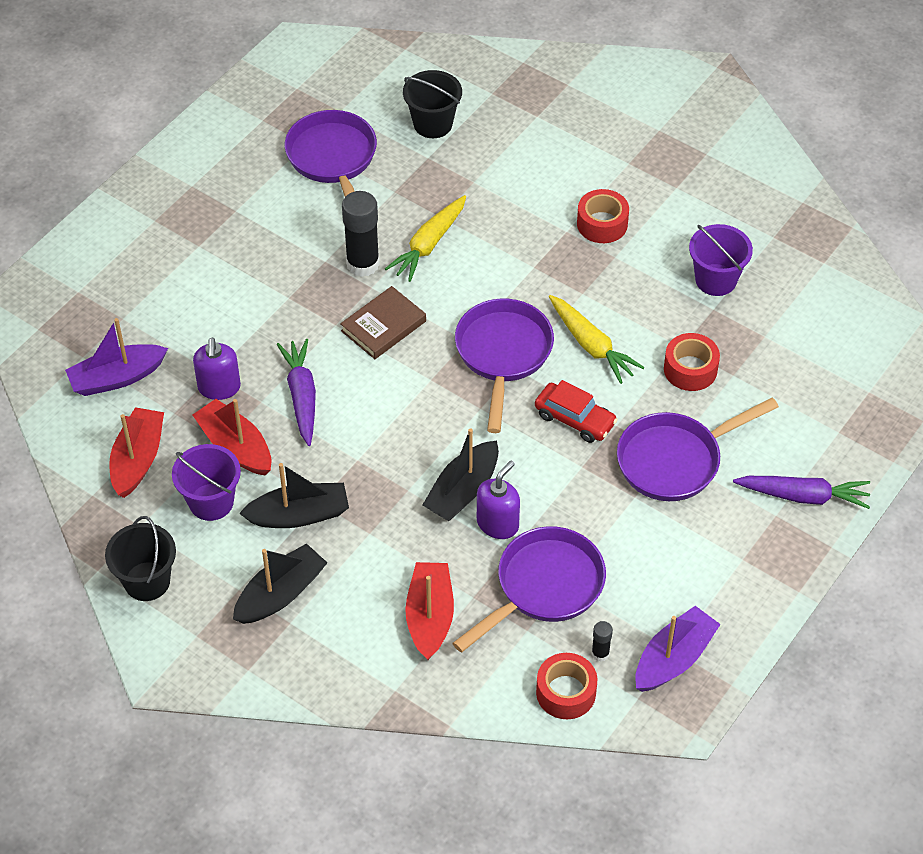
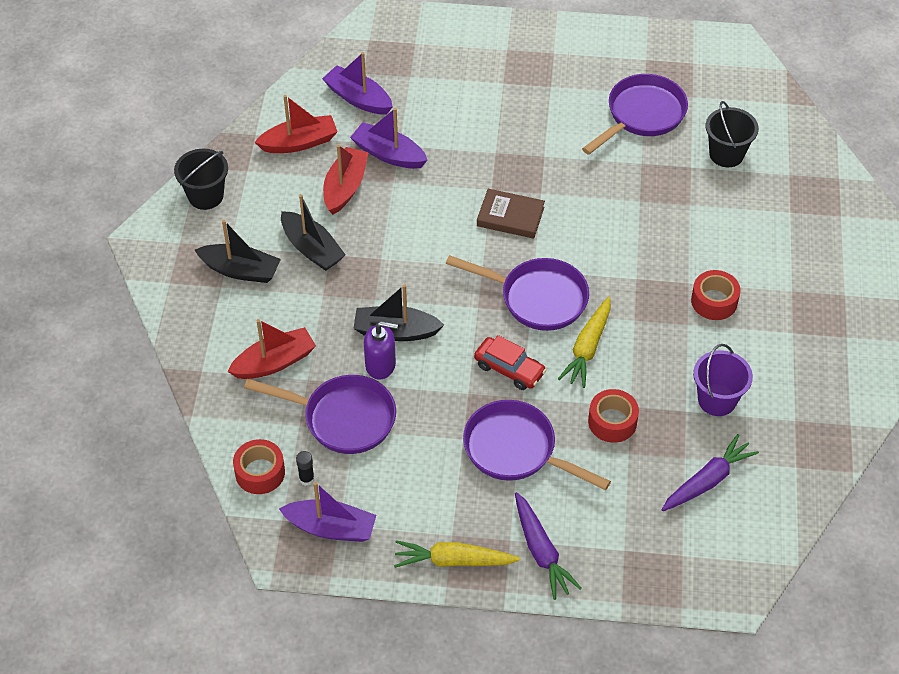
camera: 60 degrees right, 0 degrees up
(211, 502) = (291, 197): purple bucket -> none
(219, 387) = (389, 154): purple soap dispenser -> purple boat
(301, 396) = (414, 201): purple carrot -> purple carrot (707, 480)
(363, 264) = (558, 178): black glue stick -> none
(429, 245) = (607, 207): yellow carrot -> yellow carrot (453, 561)
(503, 355) = (537, 298): purple pan -> purple pan turned 45 degrees clockwise
(575, 419) = (509, 369): red car -> red car turned 60 degrees counterclockwise

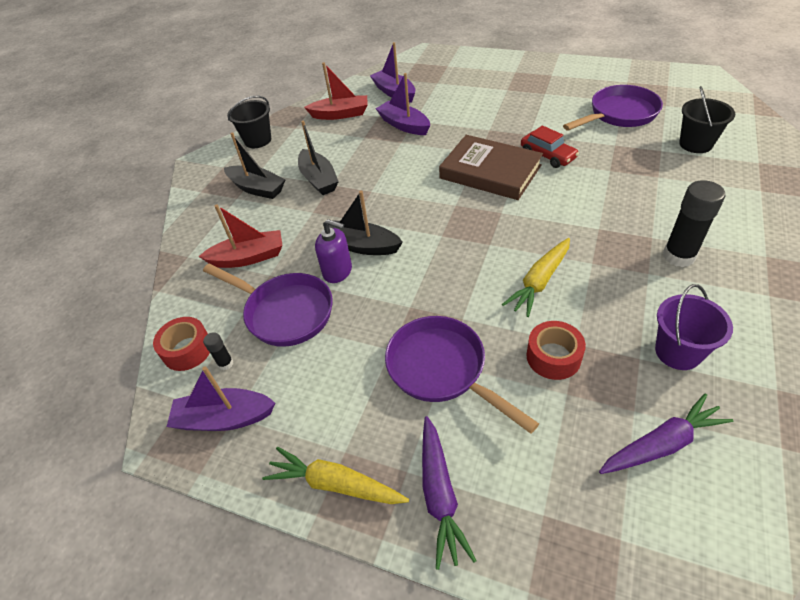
camera: 20 degrees right, 5 degrees down
(331, 528) = (224, 418): purple boat -> purple boat turned 150 degrees clockwise
(345, 187) = (362, 142): red boat -> none
(509, 369) = (456, 290): red car -> red car (547, 155)
(510, 216) = (490, 172): brown book -> brown book, size x1.63
(537, 298) = (499, 234): purple pan -> none
(714, 301) = (678, 256): red tape -> black glue stick

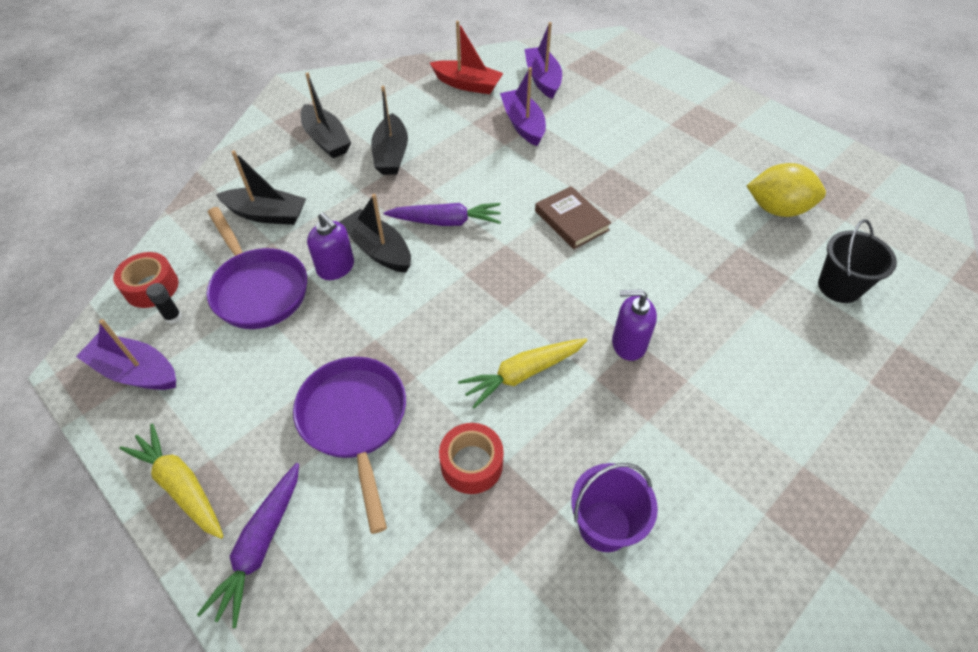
camera: 20 degrees right, 5 degrees up
(248, 257) = (267, 214): red boat -> black boat
(258, 140) = (365, 83): black bucket -> none
(490, 172) = (571, 220): brown book -> brown book, size x0.61
(547, 155) = (650, 227): red car -> none
(595, 232) = (628, 344): none -> purple soap dispenser
(619, 114) = (777, 209): purple pan -> yellow lemon
(662, 444) = (505, 614): purple carrot -> purple carrot (446, 221)
(678, 256) = (699, 417): black glue stick -> none

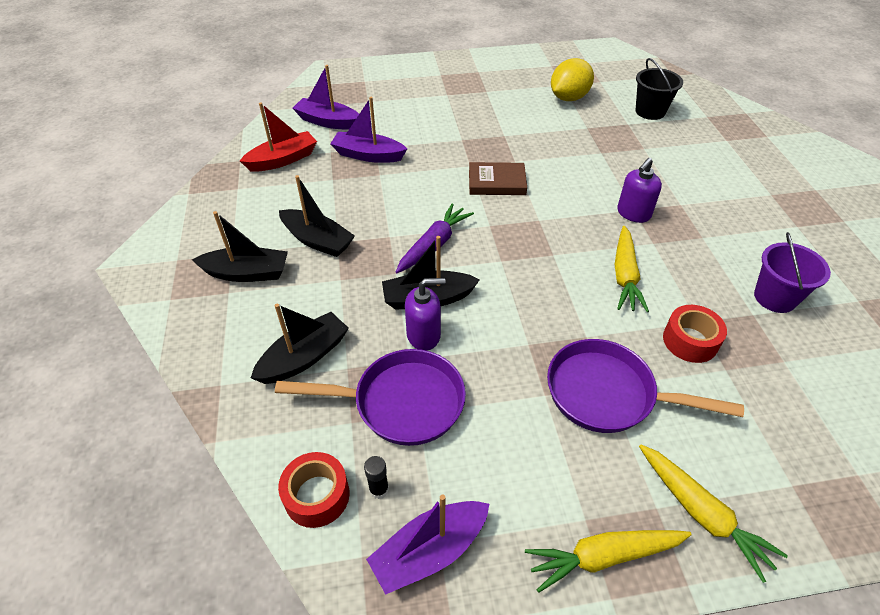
camera: 55 degrees left, 5 degrees down
(260, 546) = (701, 513): purple carrot -> yellow carrot

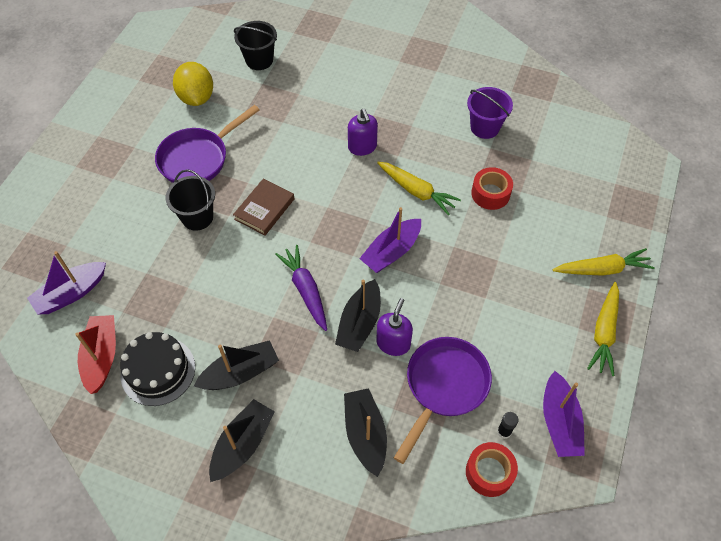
camera: 60 degrees left, 10 degrees up
(289, 193) = (158, 371): none -> black cake
(368, 155) = (153, 283): purple boat -> purple boat (391, 252)
(451, 150) = (197, 217): none -> black bucket
(608, 394) = (504, 263): purple pan -> purple pan (198, 158)

